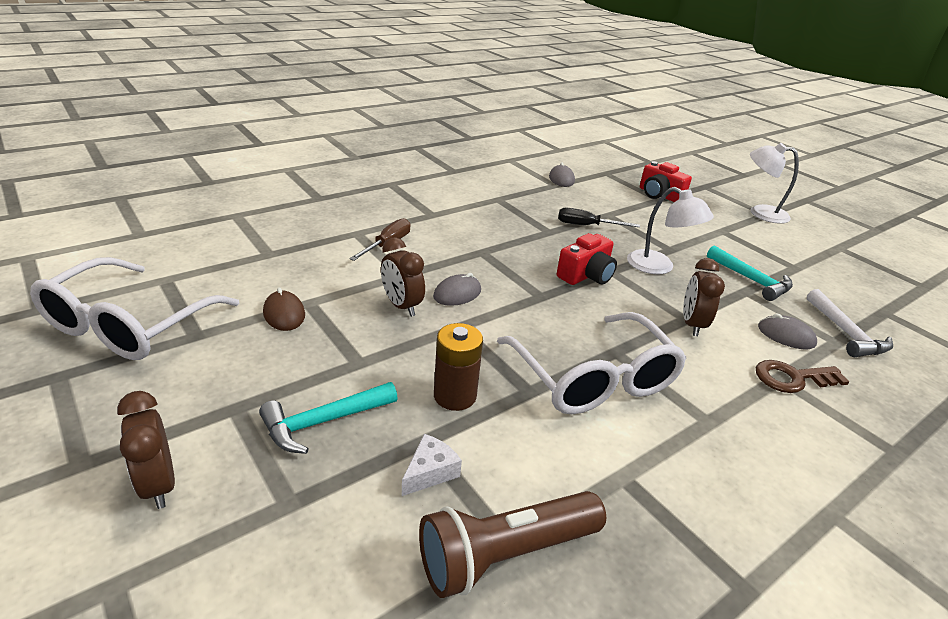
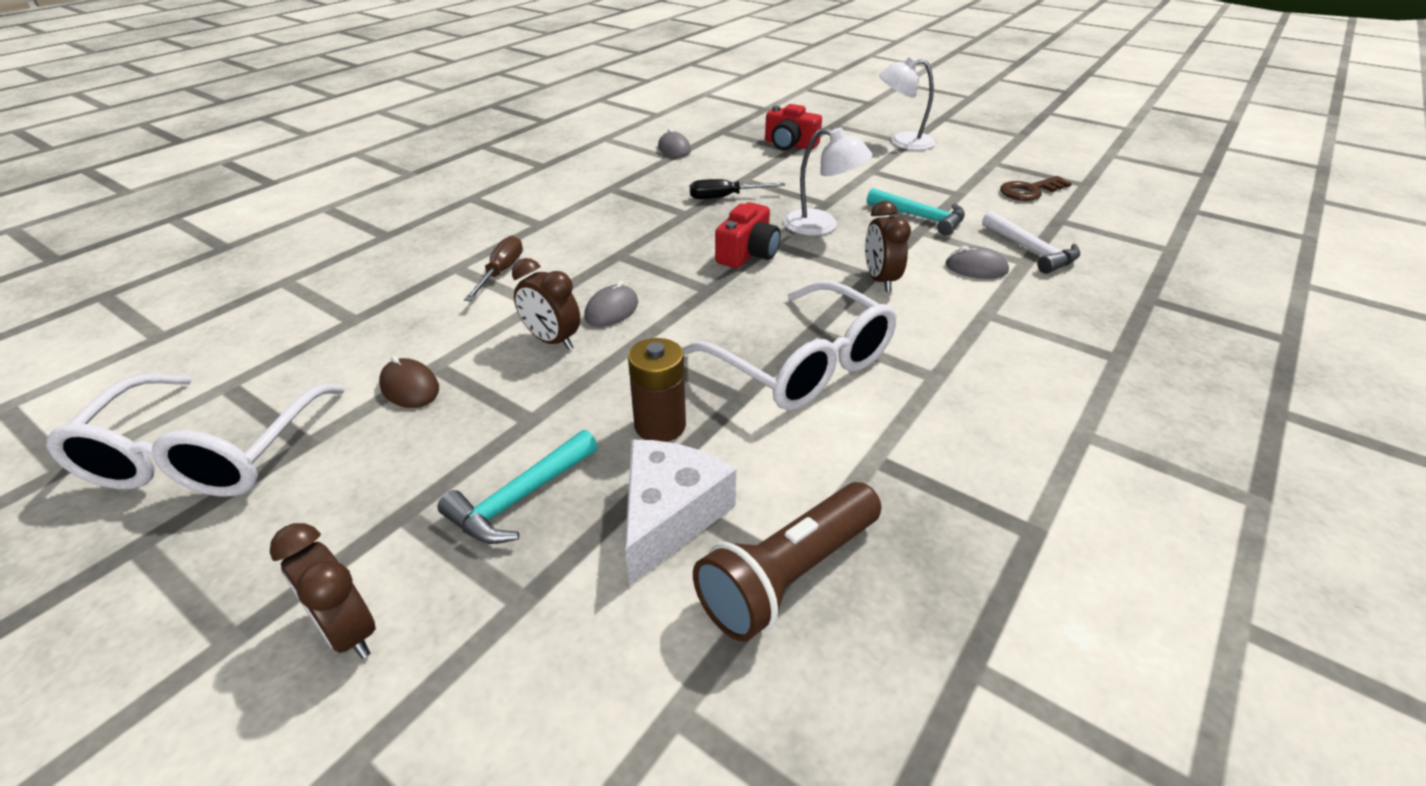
camera: 15 degrees left, 5 degrees up
(430, 472) = (669, 516): white cheese -> white cheese, size x1.89
(792, 378) = (998, 310): brown key -> brown key (1029, 191)

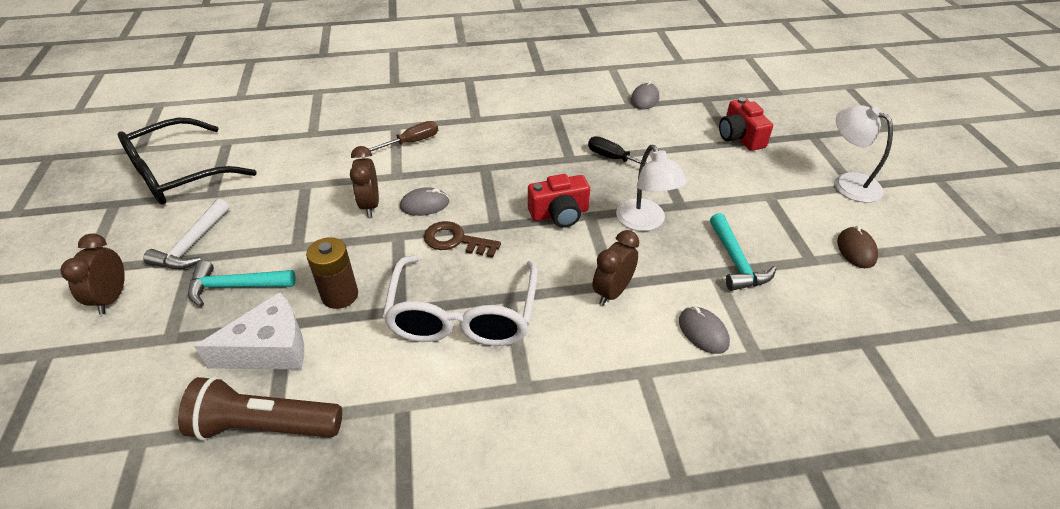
camera: 45 degrees right, 5 degrees up
(205, 456) = (178, 175): white glasses -> black glasses
(410, 387) = (280, 190): brown mouse -> brown mouse (856, 250)
(1029, 191) = (889, 297): brown key -> brown key (455, 240)
(1031, 251) = (780, 350): white hammer -> white hammer (192, 245)

